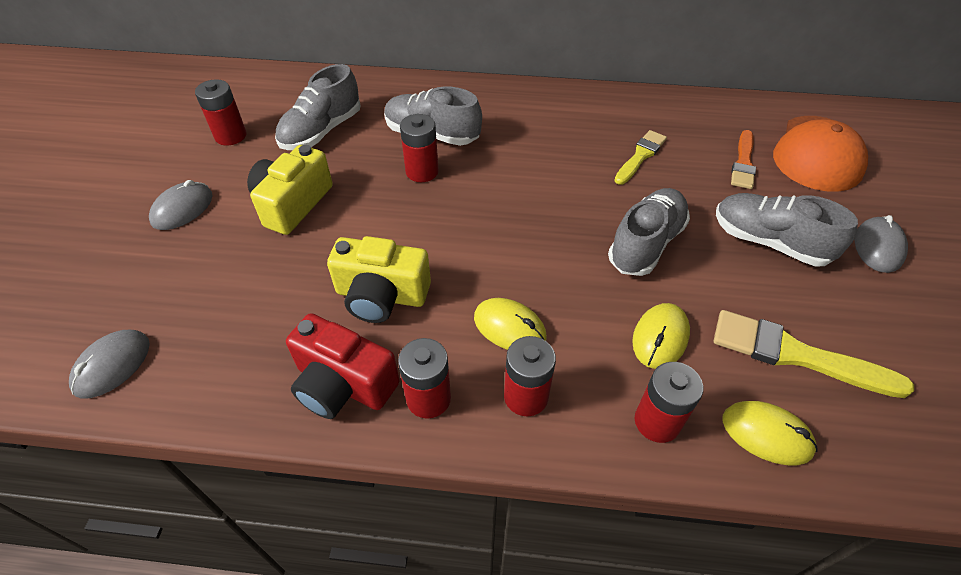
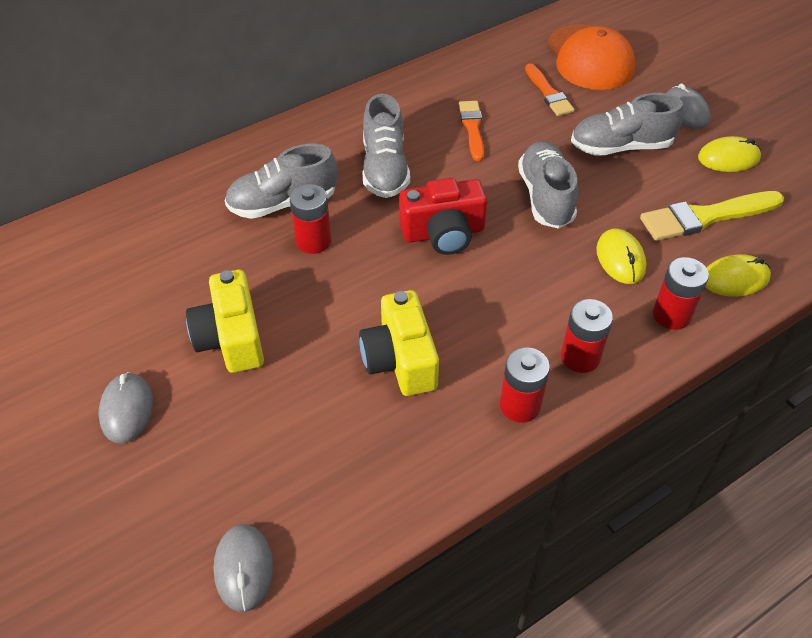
camera: 40 degrees left, 0 degrees up
(230, 136) = (82, 316): red battery -> none
(321, 131) = (173, 258): grey shoe -> grey shoe (385, 168)
(343, 384) = (449, 440): red camera -> red camera (443, 233)
(381, 295) = (400, 360): yellow camera -> yellow camera turned 105 degrees clockwise
(509, 327) = (519, 318): yellow mouse -> yellow mouse (728, 158)
(640, 156) = (472, 128): yellow brush -> orange brush

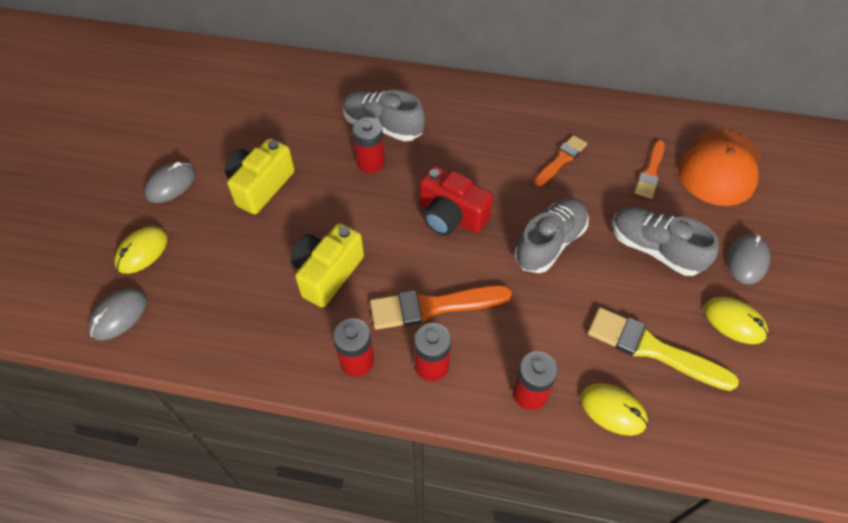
camera: 45 degrees right, 5 degrees up
(385, 168) = (469, 147): grey shoe -> none
(523, 313) = (433, 306): none -> orange brush
(620, 259) = (545, 326): yellow mouse -> yellow mouse (142, 251)

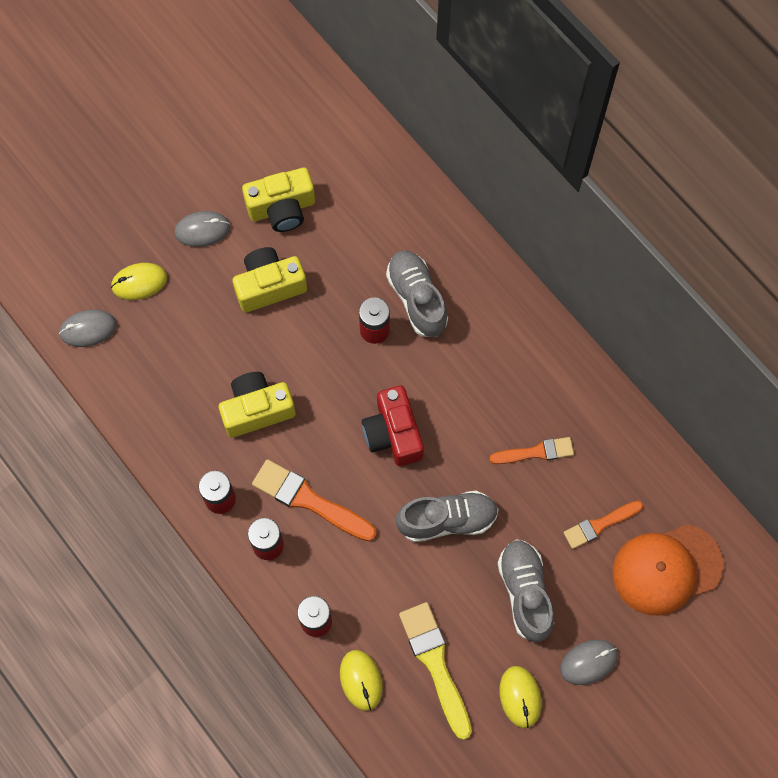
camera: 40 degrees right, 15 degrees up
(226, 134) = (282, 208): none -> yellow camera

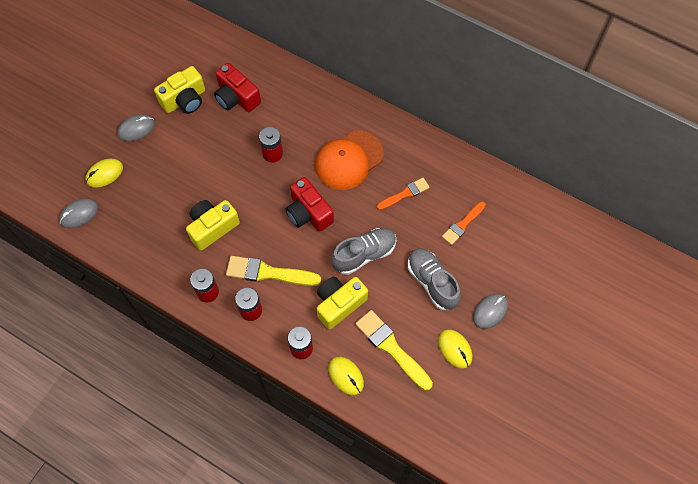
camera: 20 degrees left, 5 degrees down
(269, 286) = (193, 149): yellow camera -> yellow camera (339, 304)
(309, 500) = (269, 273): orange brush -> yellow brush
(354, 228) = (236, 97): none -> red camera
(417, 299) = (293, 126): grey shoe -> none
(666, 569) = (515, 237): orange cap -> orange cap (349, 160)

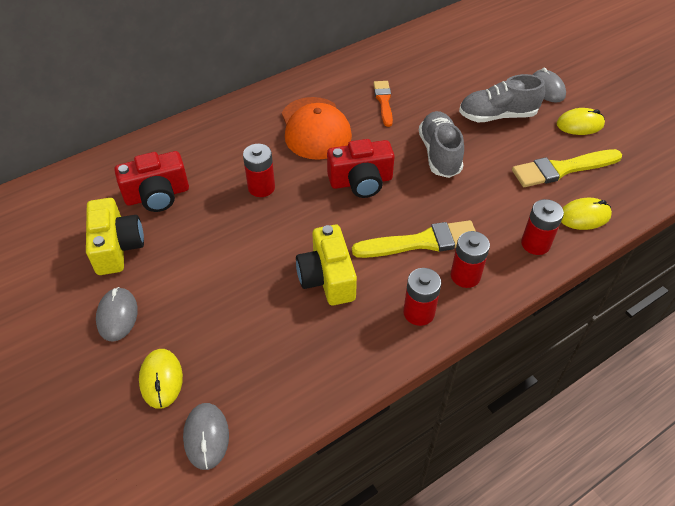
camera: 65 degrees left, 15 degrees down
(269, 273) = (421, 242): yellow brush -> yellow brush turned 135 degrees counterclockwise
(339, 304) = (491, 193): yellow camera -> none
(463, 224) = (442, 75): orange brush -> none

